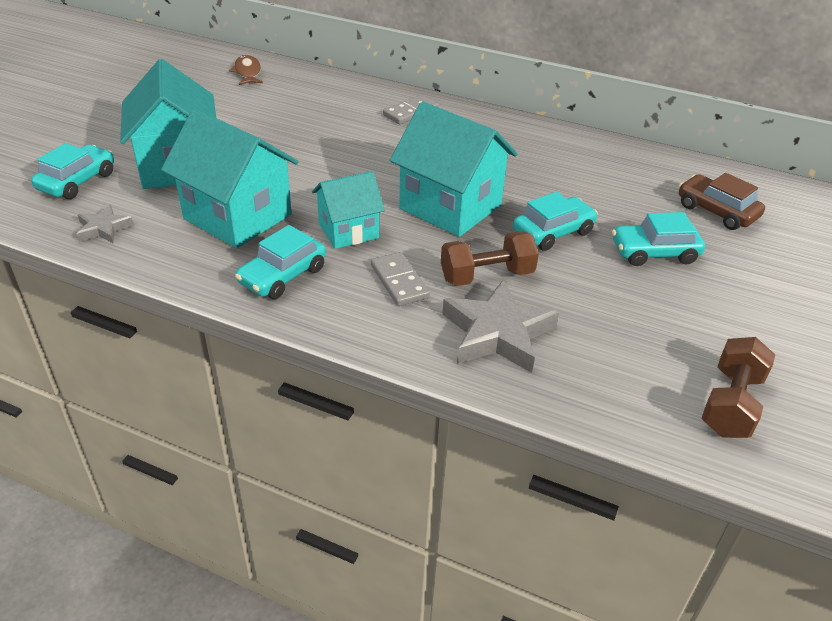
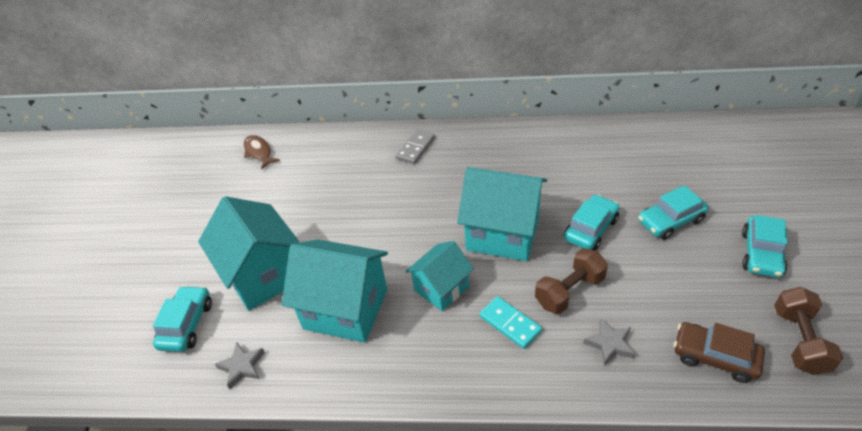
camera: 15 degrees left, 5 degrees up
(282, 275) = (418, 355): turquoise car -> turquoise car (761, 254)
(399, 281) = (510, 323): grey domino -> turquoise domino
(497, 333) = (610, 344): grey star -> grey star, size x0.53
(716, 211) = (688, 165): brown car -> brown car (715, 357)

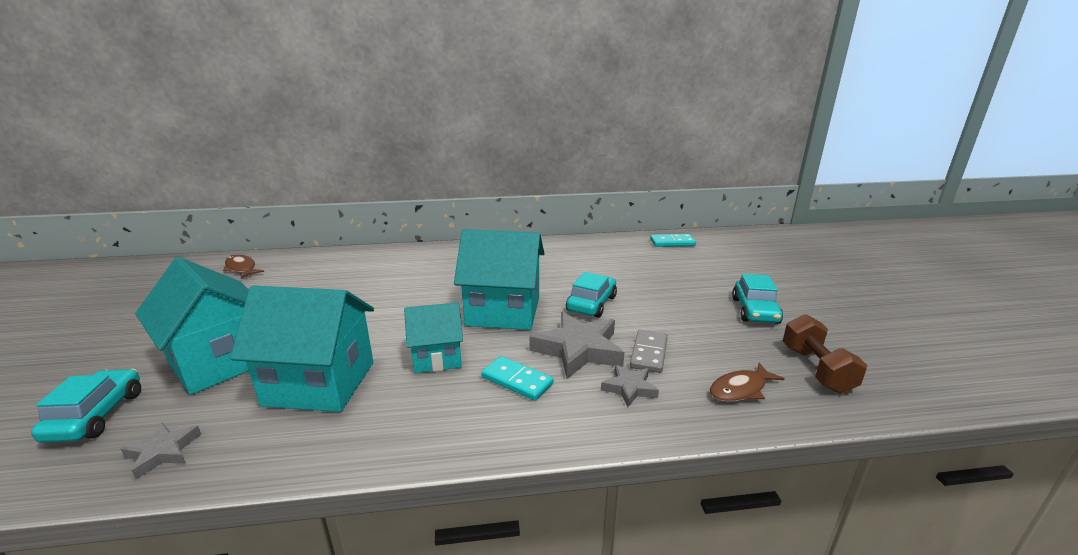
camera: 15 degrees left, 20 degrees down
(415, 148) = (412, 259): grey domino -> grey domino (649, 353)
(441, 288) = (437, 357): turquoise house -> turquoise house turned 45 degrees clockwise
(569, 291) = (578, 349): brown dumbbell -> grey star
(670, 221) = (665, 294): turquoise car -> none
(697, 135) = (672, 242): none -> turquoise domino
(715, 357) = (740, 389): brown car -> brown fish

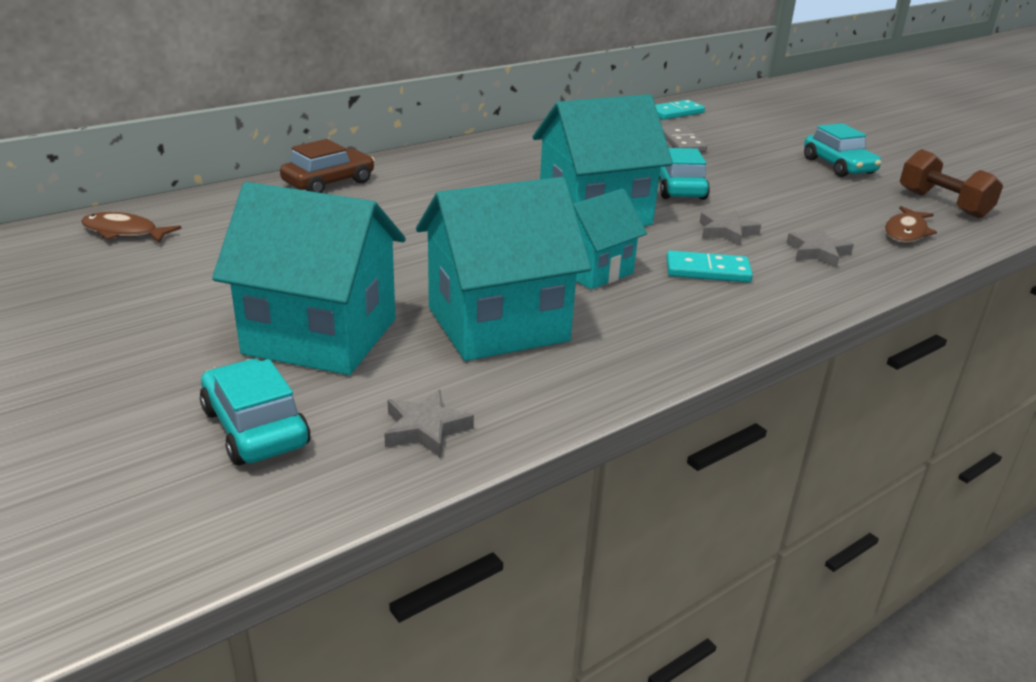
camera: 30 degrees left, 5 degrees up
(380, 257) = (329, 183): none -> brown car
(578, 349) = (726, 232): grey star -> grey star, size x0.53
(649, 353) = (795, 221): grey domino -> grey domino (682, 142)

